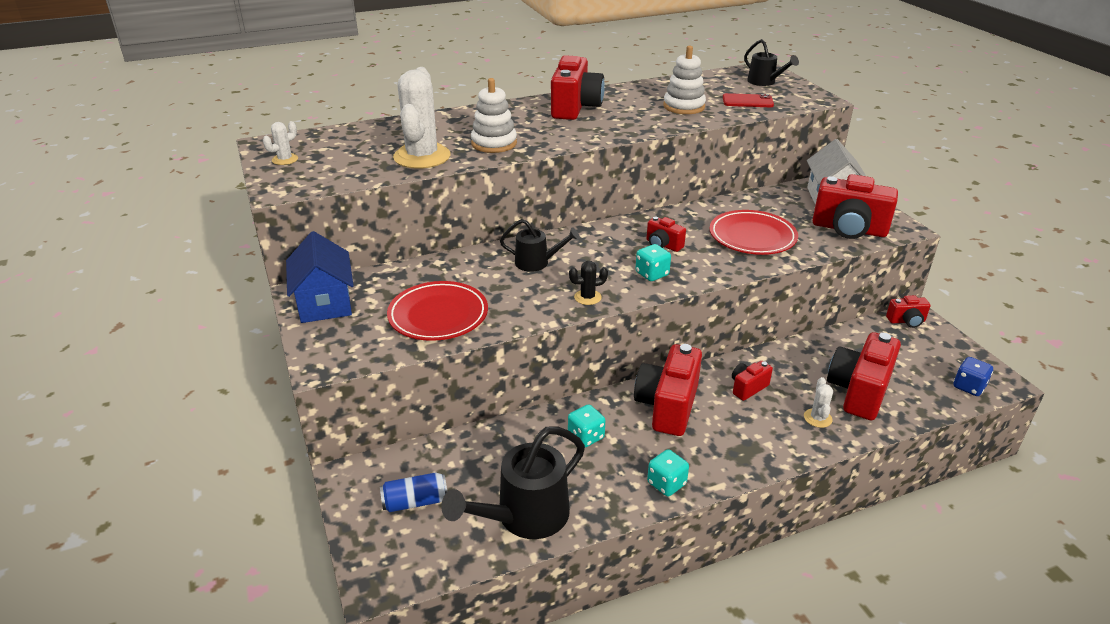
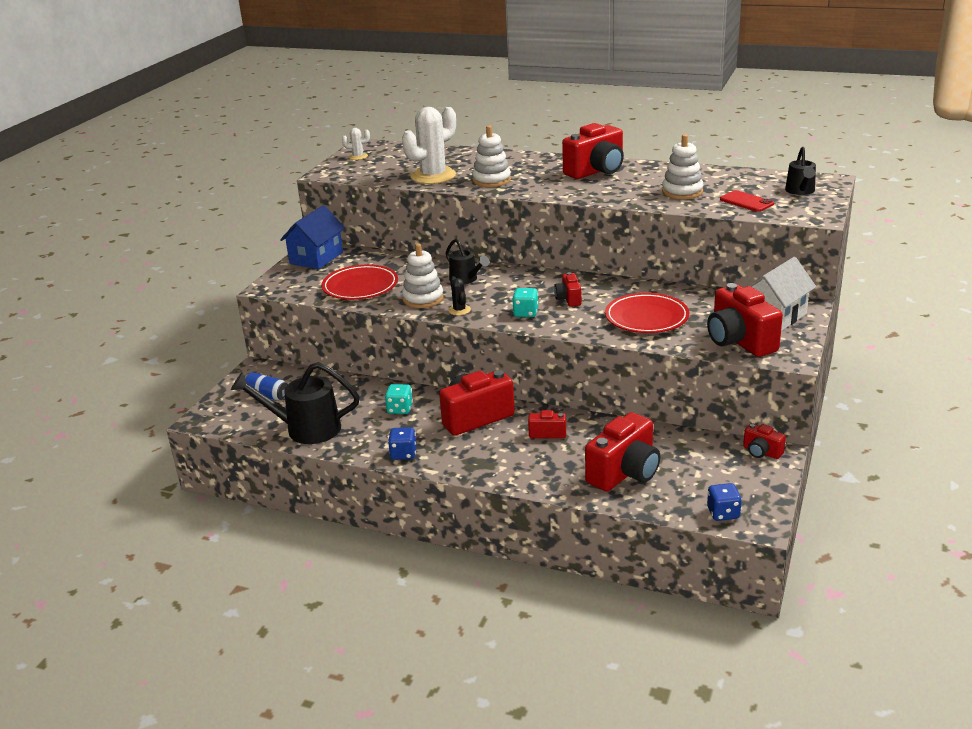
camera: 45 degrees right, 5 degrees down
(530, 301) = (423, 299): none -> white stacking toy
(587, 297) = (459, 310): black cactus -> black cactus turned 45 degrees clockwise
(666, 483) = (403, 454): turquoise dice -> blue dice
(817, 418) = (563, 471): white cactus -> none
(859, 392) = (624, 473): red camera -> red camera turned 150 degrees clockwise

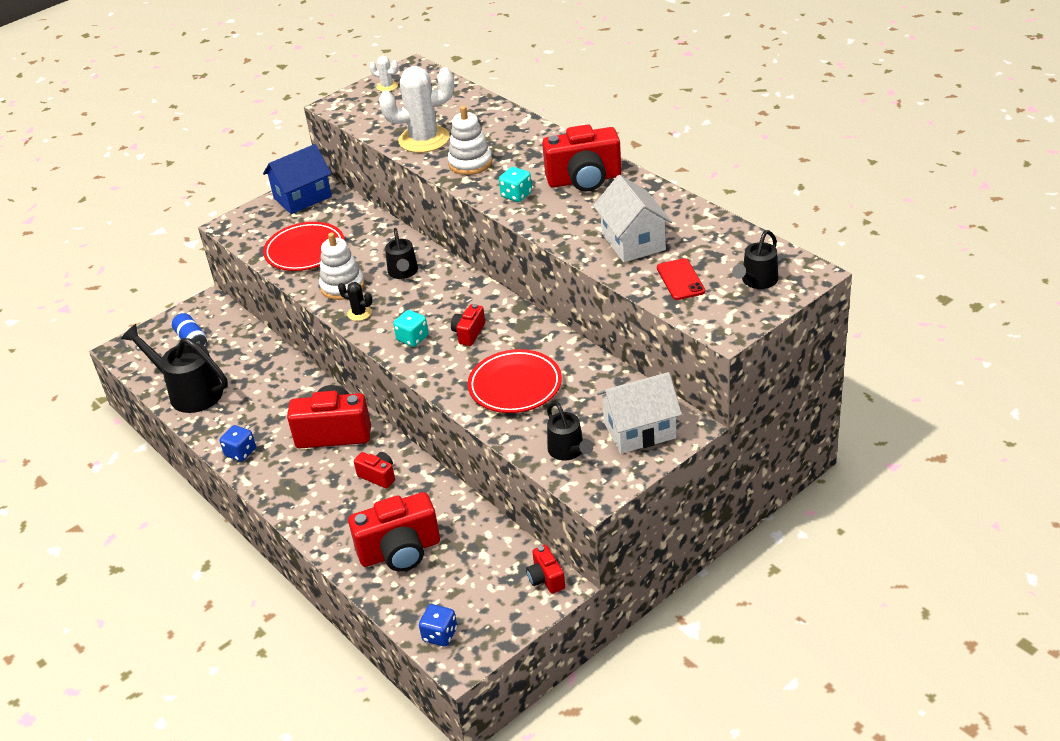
camera: 30 degrees right, 10 degrees up
(400, 409) = (281, 398): turquoise dice -> turquoise dice (516, 195)
(459, 310) = (359, 313): black cactus -> black cactus turned 75 degrees counterclockwise
(682, 192) = (633, 241): white stacking toy -> white house
(739, 341) = (569, 451): red camera -> black watering can

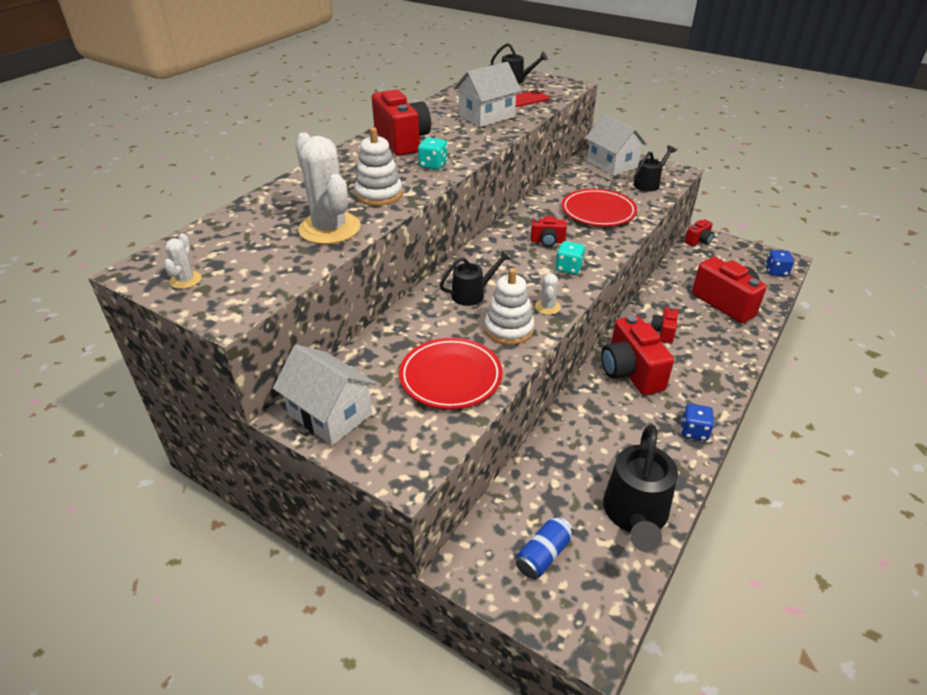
camera: 110 degrees left, 0 degrees up
(302, 197) = (330, 414): blue house -> white house
(359, 313) = (547, 307): black cactus -> white cactus

